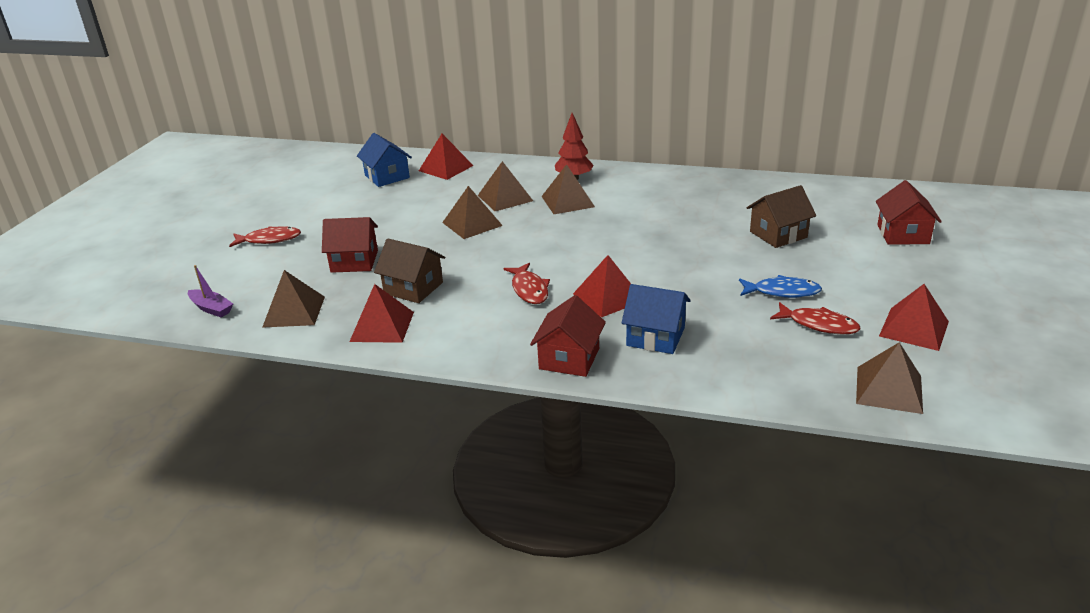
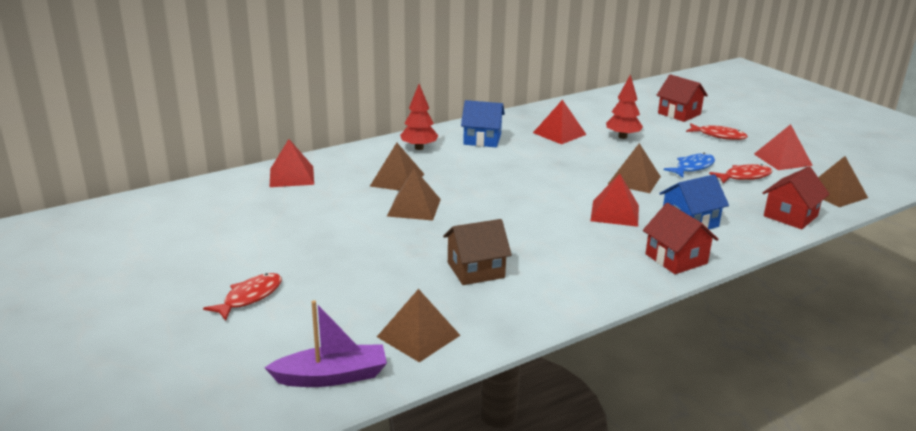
camera: 50 degrees left, 5 degrees down
(211, 308) = (332, 376): purple boat -> purple boat, size x1.52
(354, 261) = (379, 275): red house -> red house (790, 216)
(382, 326) = (516, 306): red pyramid -> red pyramid (559, 133)
(387, 176) = (249, 202): blue house -> blue house (482, 139)
(529, 289) = (558, 231): red fish -> red fish (718, 136)
(567, 201) = (451, 165): brown pyramid -> brown pyramid (634, 180)
(778, 234) = (622, 137): brown house -> red tree

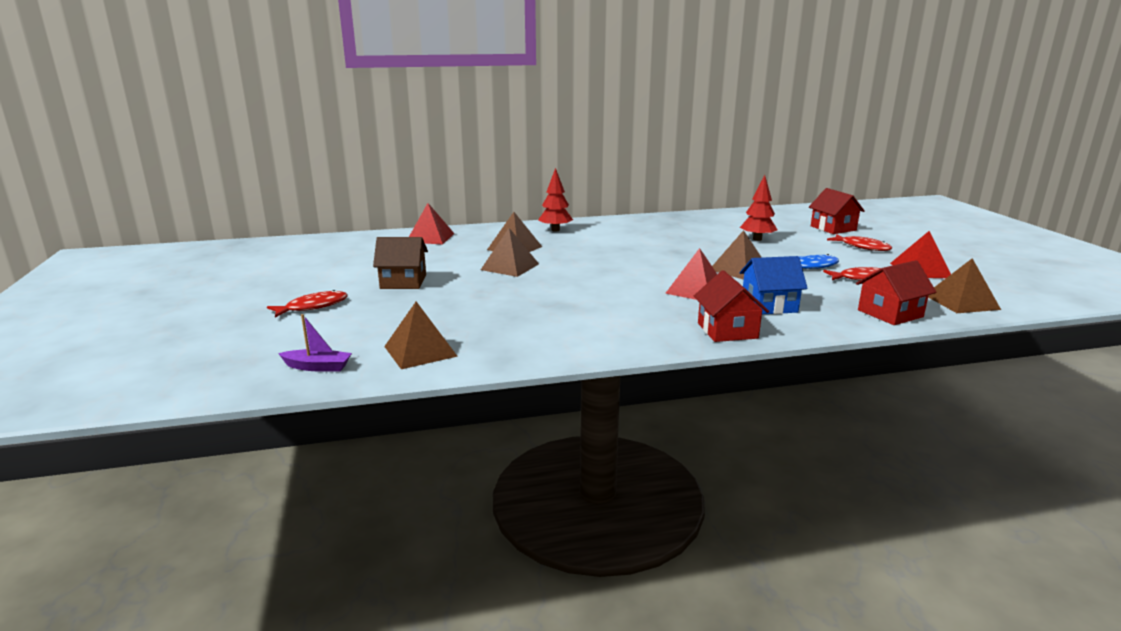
camera: 20 degrees right, 5 degrees down
(332, 376) = (317, 367): purple boat -> purple boat, size x0.66
(475, 270) = (520, 314): brown house -> brown house (403, 282)
(482, 139) = (618, 229): blue house -> none
(559, 133) = (695, 232): red pyramid -> none

